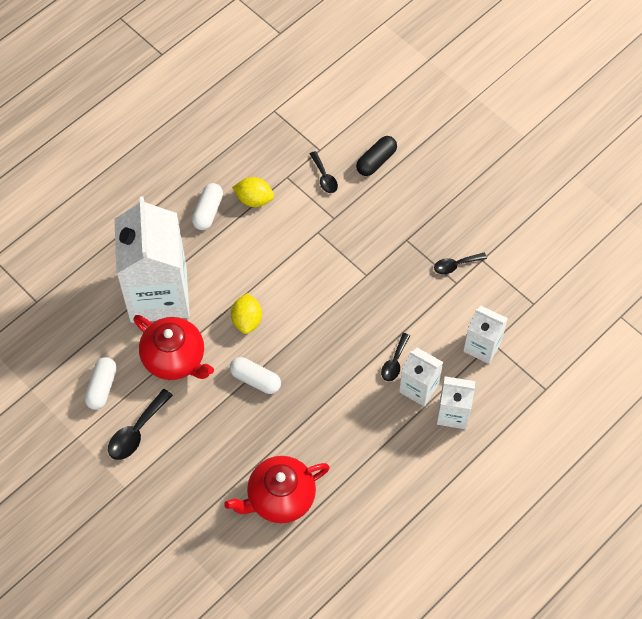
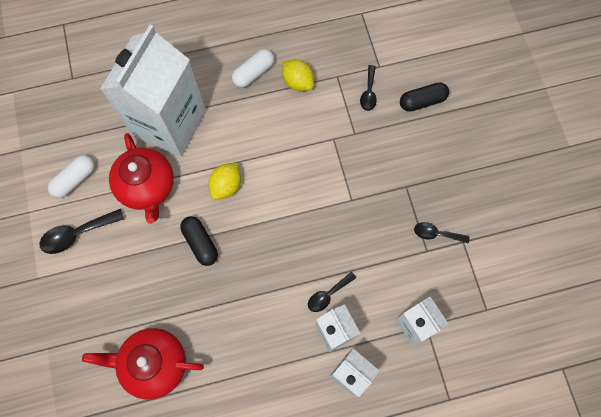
camera: 30 degrees right, 10 degrees up
(255, 379) = (200, 243): white capsule -> black capsule

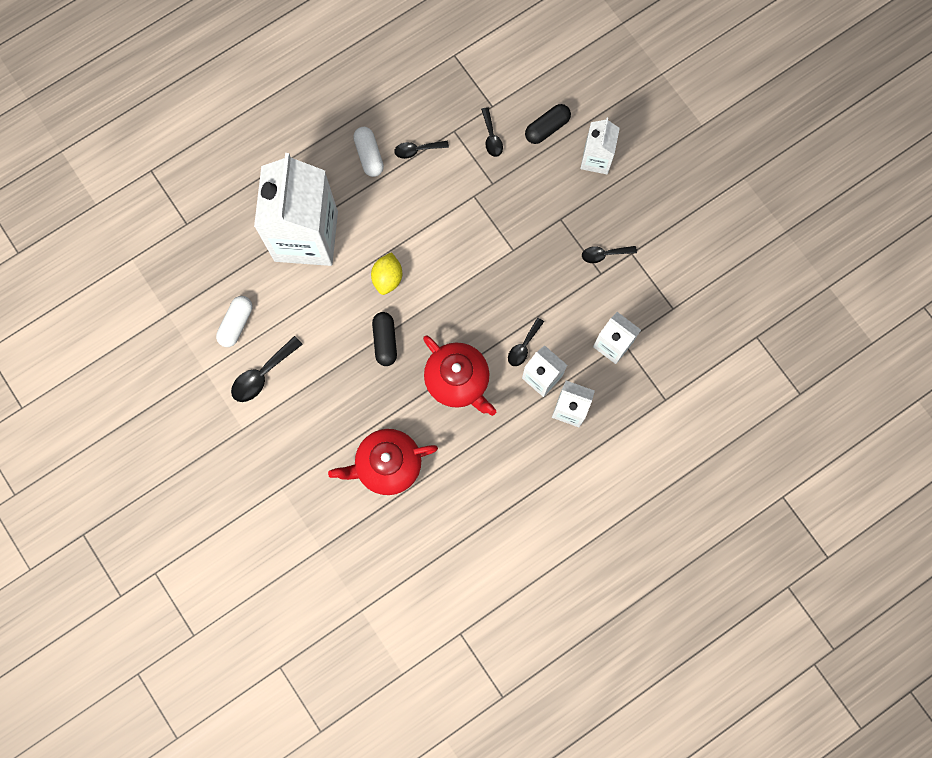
camera: 20 degrees left, 5 degrees up
(147, 187) = (311, 306): red teapot -> red teapot (458, 380)
(200, 243) = (385, 341): black capsule -> black capsule turned 45 degrees clockwise
(253, 73) = (369, 155): white capsule -> white capsule turned 45 degrees counterclockwise
(297, 82) = (417, 150): yellow lemon -> black spoon
(458, 143) = (596, 159): none -> white carton

